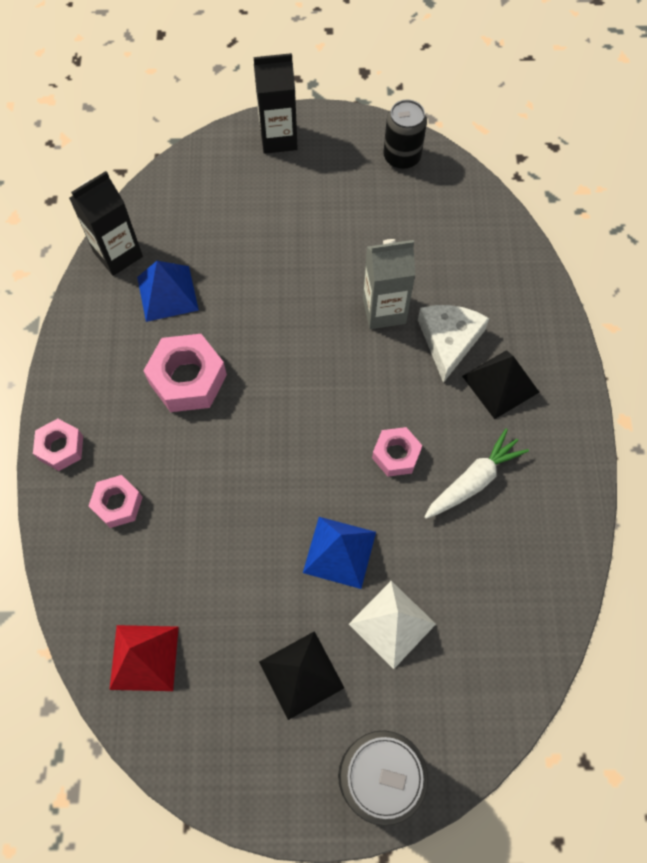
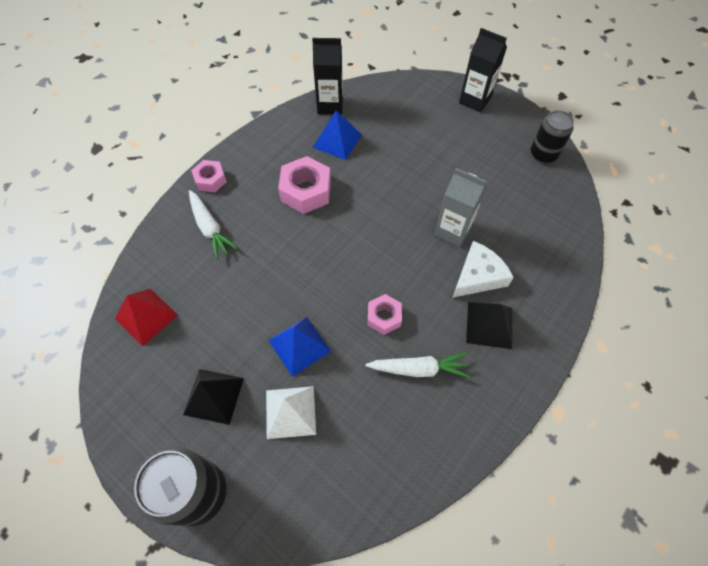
camera: 40 degrees right, 5 degrees down
(117, 504) = (210, 228): pink nut -> white carrot

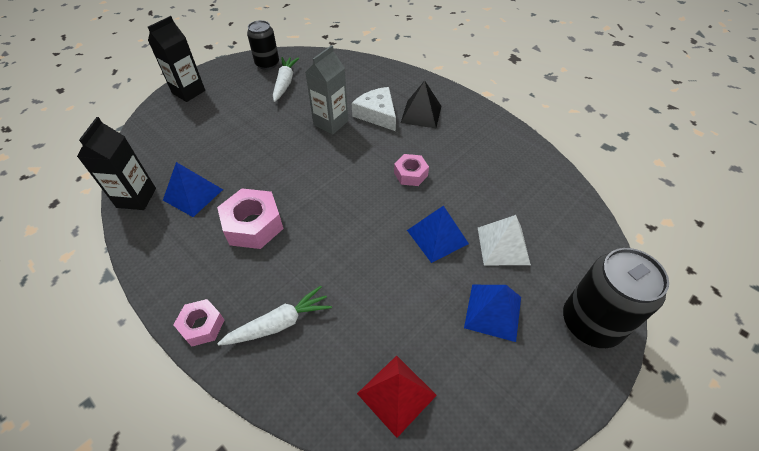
camera: 85 degrees left, 10 degrees down
(213, 396) = (493, 312): black pyramid -> blue pyramid
(418, 369) = (458, 157): white carrot -> white carrot (285, 83)

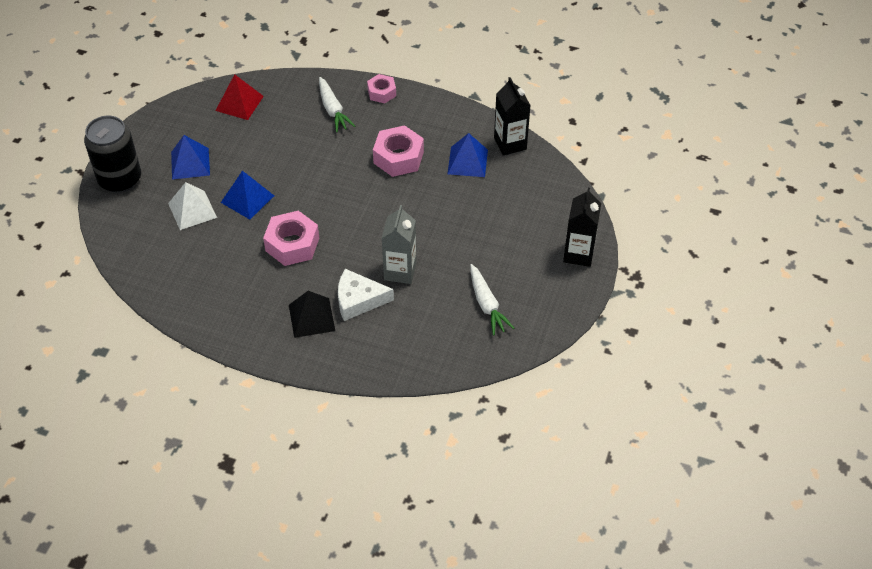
camera: 155 degrees right, 0 degrees up
(267, 64) = (531, 325): black can -> none
(279, 323) = (333, 110): white carrot -> white carrot turned 60 degrees counterclockwise
(377, 114) = (358, 300): white cheese -> white cheese turned 150 degrees clockwise
(410, 174) = (292, 244): pink nut -> pink nut, size x1.64

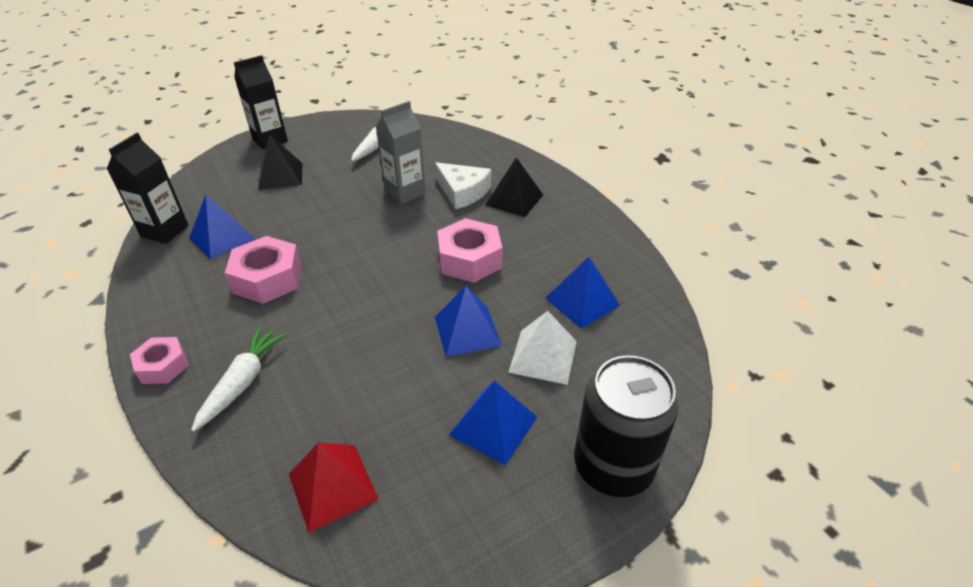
camera: 140 degrees left, 10 degrees down
(194, 258) = (582, 301): none -> blue pyramid
(511, 227) = (281, 176): none -> black pyramid

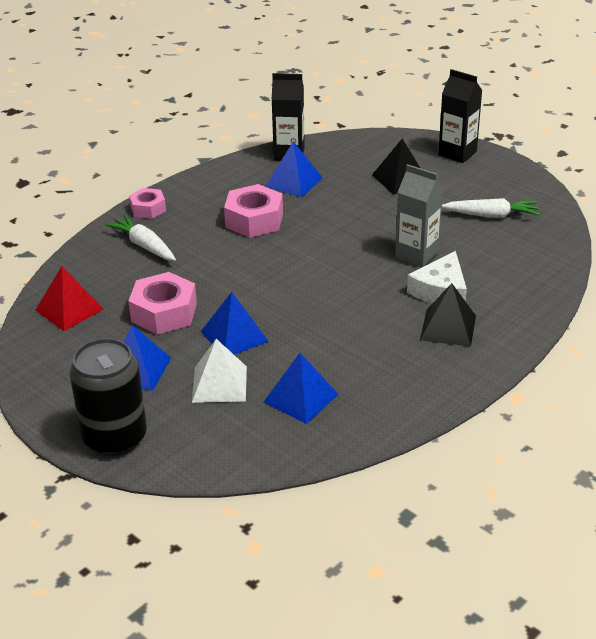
camera: 75 degrees right, 5 degrees down
(243, 382) = (144, 245): white carrot -> white carrot turned 135 degrees counterclockwise
(469, 259) = (330, 318): pink nut -> pink nut (164, 313)

